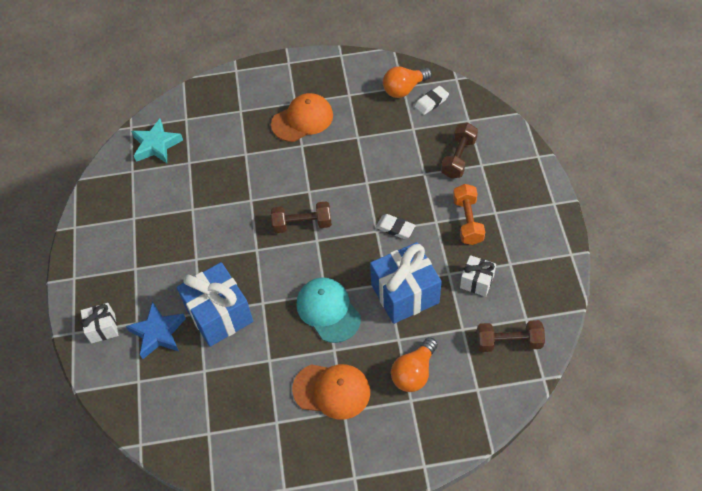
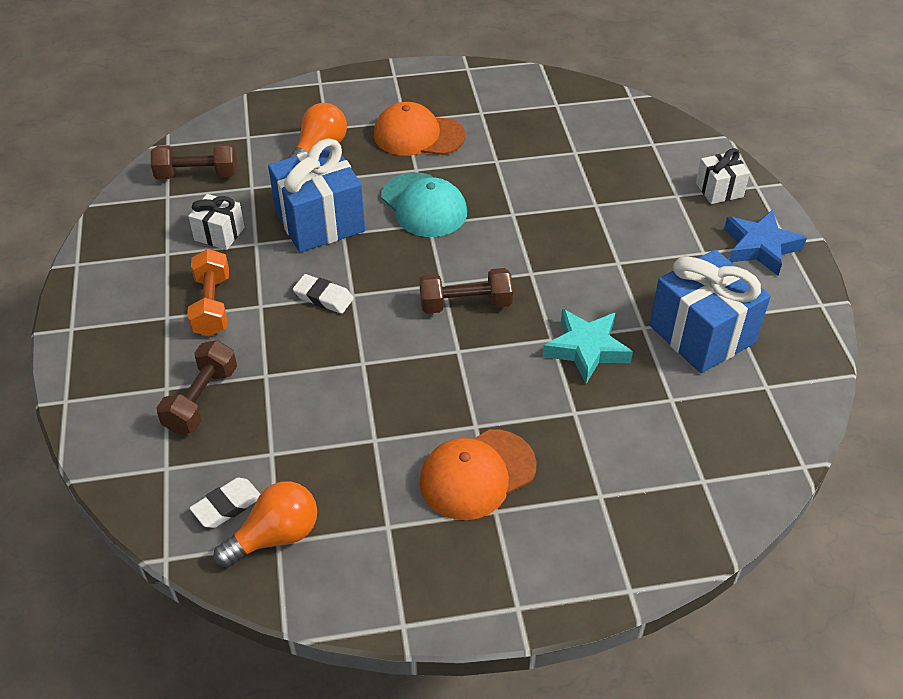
camera: 175 degrees right, 10 degrees down
(156, 145) = (741, 430): turquoise star -> turquoise star (586, 349)
(158, 333) = (644, 185): blue star -> blue star (760, 247)
(219, 315) = (568, 202): blue gift -> blue gift (702, 334)

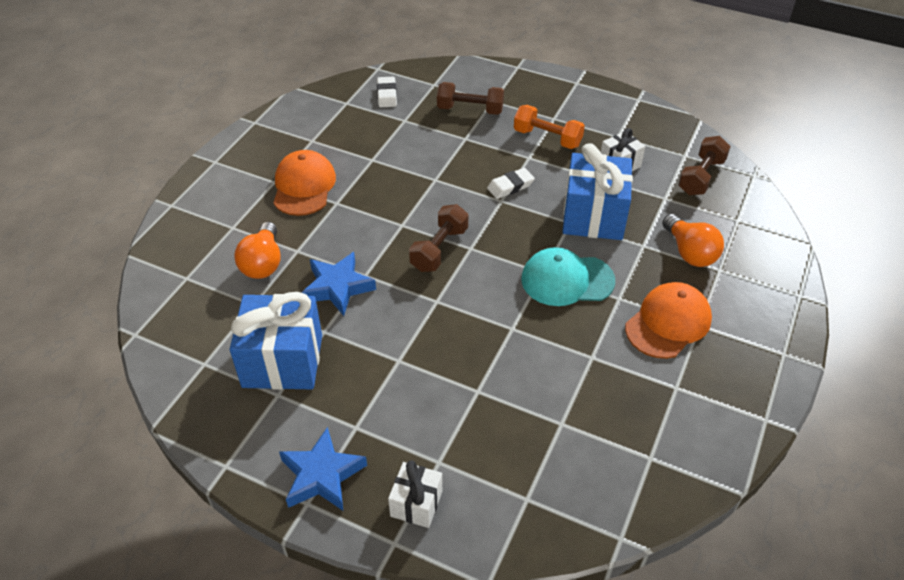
camera: 125 degrees right, 0 degrees up
(201, 400) = (470, 109): brown dumbbell -> brown dumbbell turned 45 degrees counterclockwise
(275, 536) = (350, 103): orange light bulb -> orange light bulb (263, 263)
(586, 349) = (337, 287): turquoise star -> blue star

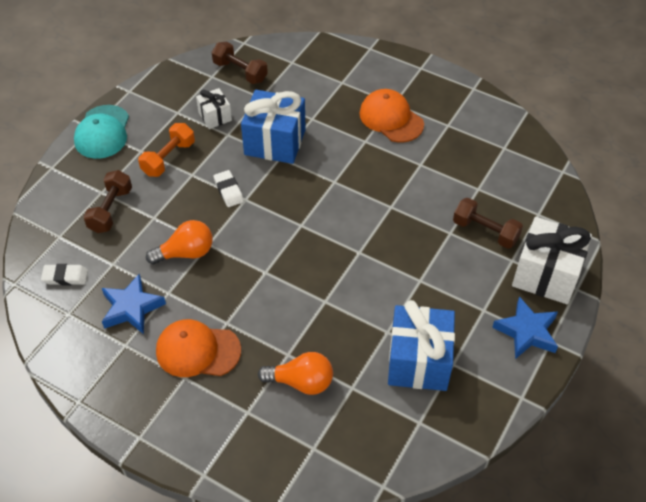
camera: 85 degrees left, 5 degrees up
(337, 287) = (337, 321): blue star -> blue star (131, 308)
(416, 503) = (546, 275): white gift -> white gift, size x1.89
(439, 249) = (300, 246): brown dumbbell -> brown dumbbell (485, 231)
(567, 280) = (344, 168): turquoise cap -> turquoise cap (102, 132)
(689, 252) = (323, 94): orange light bulb -> orange light bulb (186, 253)

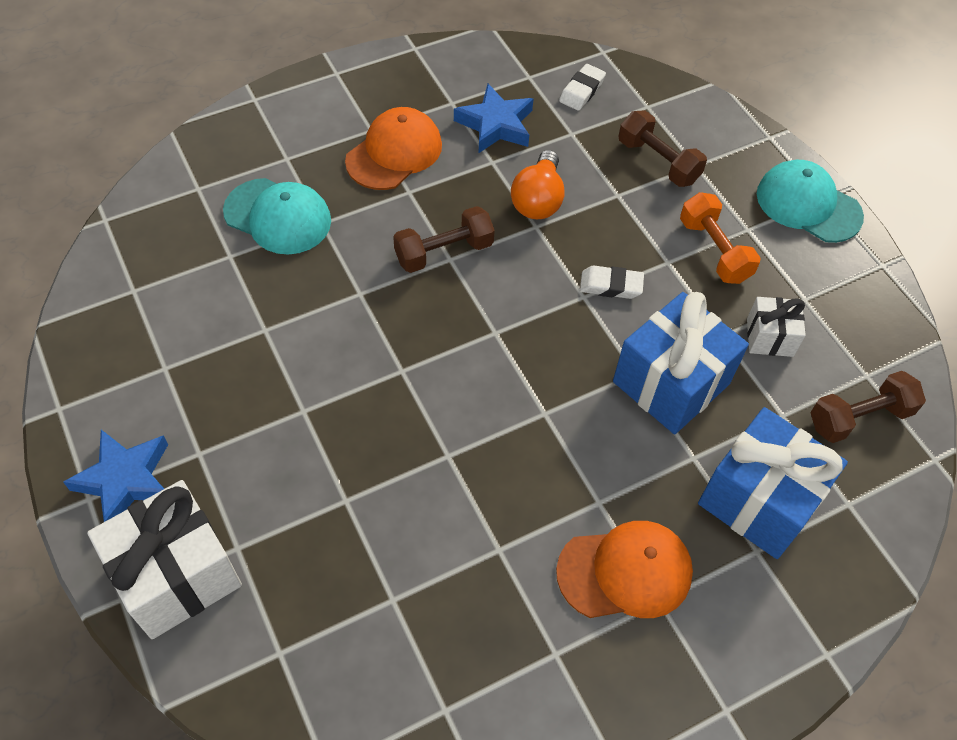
camera: 120 degrees right, 5 degrees up
(301, 382) = (278, 216): orange light bulb -> turquoise cap
(418, 361) = (200, 336): blue gift -> blue gift (759, 500)
(485, 231) = (310, 549): brown dumbbell -> brown dumbbell (444, 252)

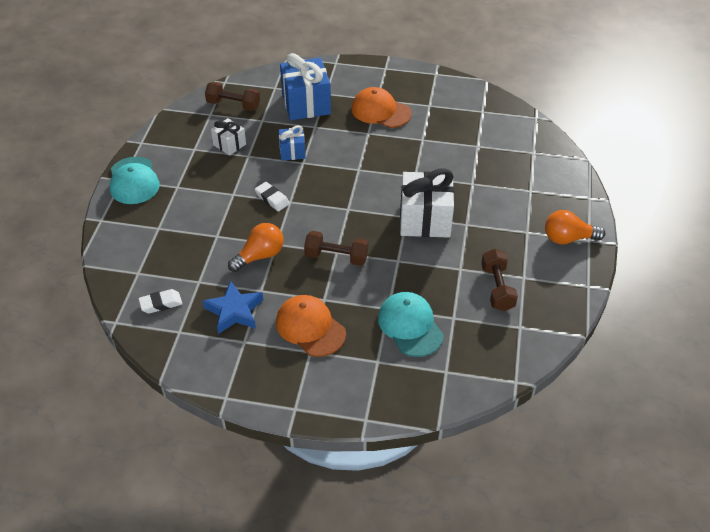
camera: 140 degrees left, 10 degrees down
(125, 480) = (568, 238): blue star -> orange light bulb
(177, 575) = (561, 194): white gift -> white gift (425, 220)
(394, 153) = (310, 327): orange cap -> orange cap turned 60 degrees clockwise
(658, 162) = (174, 240): brown dumbbell -> brown dumbbell (497, 288)
(671, 383) = (292, 152): blue gift -> blue gift, size x0.53
(714, 250) = (205, 187): orange dumbbell -> none

